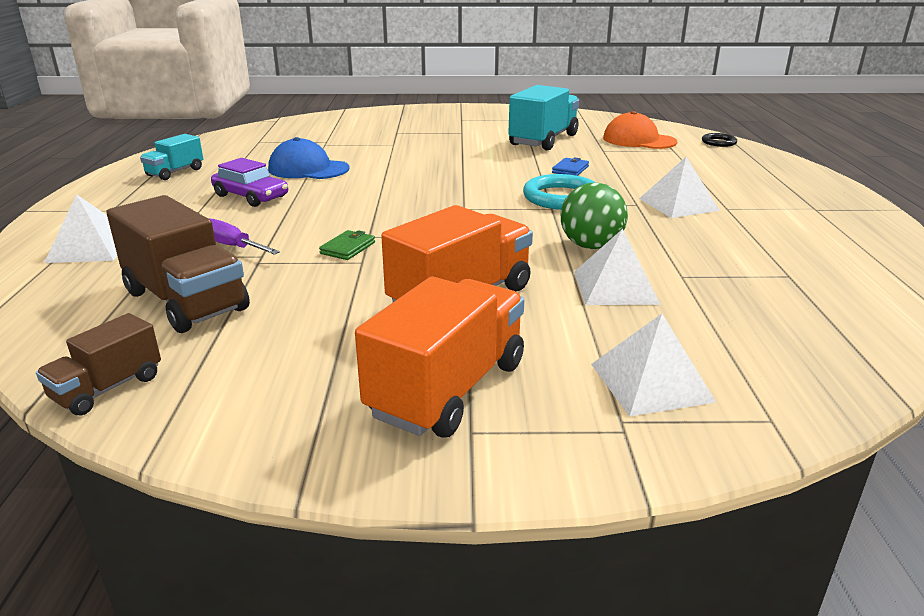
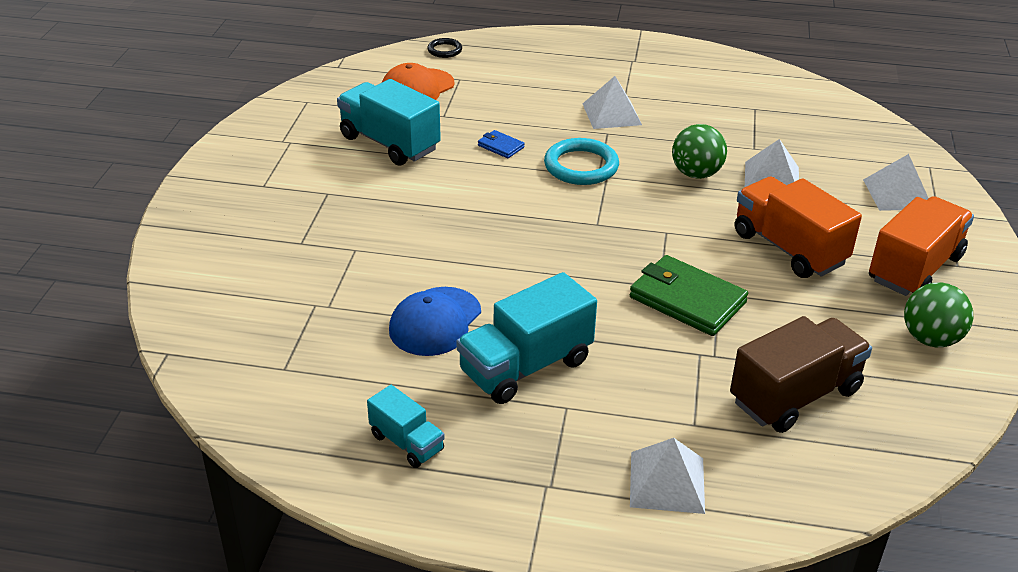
camera: 80 degrees left, 10 degrees up
(107, 388) = (935, 423): brown truck -> none
(233, 246) = (675, 373): purple screwdriver -> none
(251, 196) = (525, 367): purple car -> turquoise truck
(280, 394) = (930, 339): none -> green ball
(348, 248) = (687, 300): green wallet -> green wallet, size x2.10
(448, 389) = (914, 268): orange truck -> orange truck turned 90 degrees clockwise

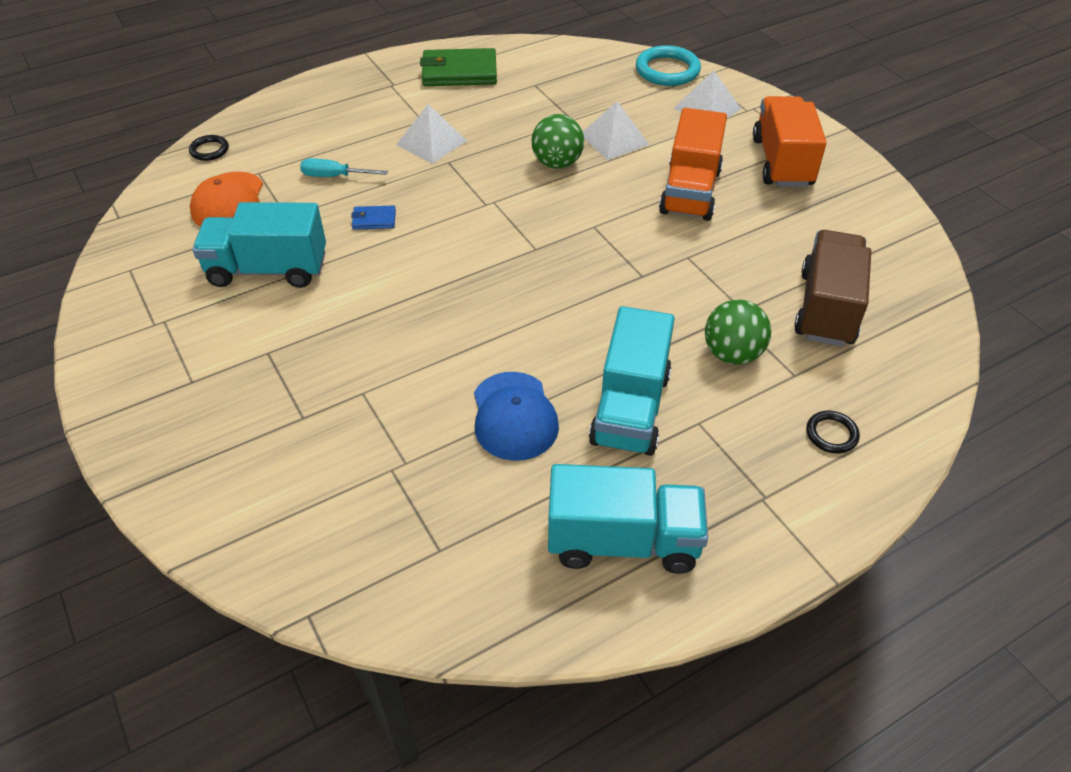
camera: 40 degrees left, 10 degrees up
(407, 443) = (623, 541): turquoise truck -> turquoise truck, size x1.81
(509, 105) = (334, 176): none -> turquoise screwdriver
(581, 166) = (462, 203): turquoise ring -> turquoise ring (667, 70)
(667, 482) = (831, 434): white pyramid -> black ring
(687, 300) = (674, 275): green wallet -> green wallet (459, 72)
(788, 248) = (690, 192): orange truck -> orange truck turned 90 degrees counterclockwise
(930, 339) = (850, 211): green ball -> green ball (732, 354)

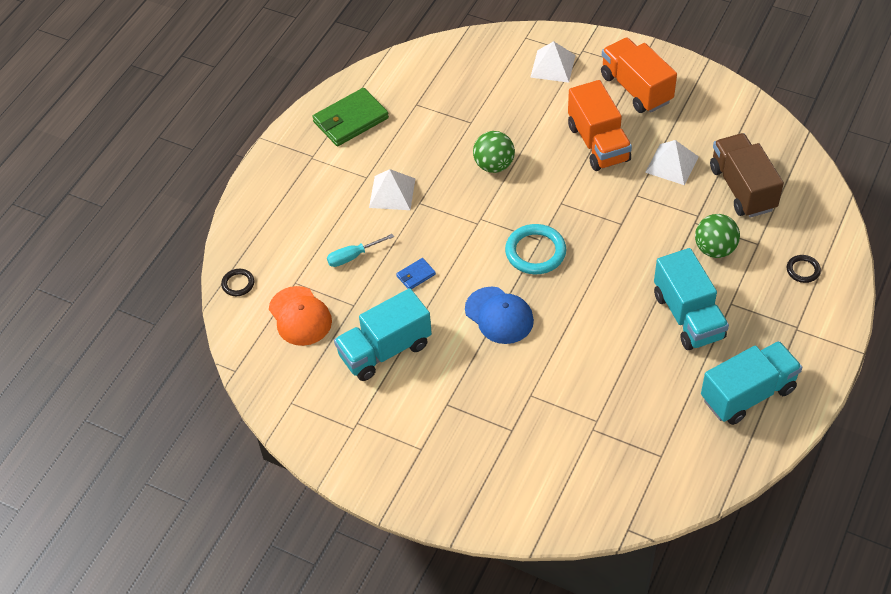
camera: 30 degrees left, 5 degrees up
(514, 416) = (630, 358): blue cap -> blue cap (499, 315)
(614, 139) = (513, 125): white pyramid -> white pyramid (671, 164)
(667, 70) = (498, 44): turquoise ring -> turquoise ring (535, 252)

